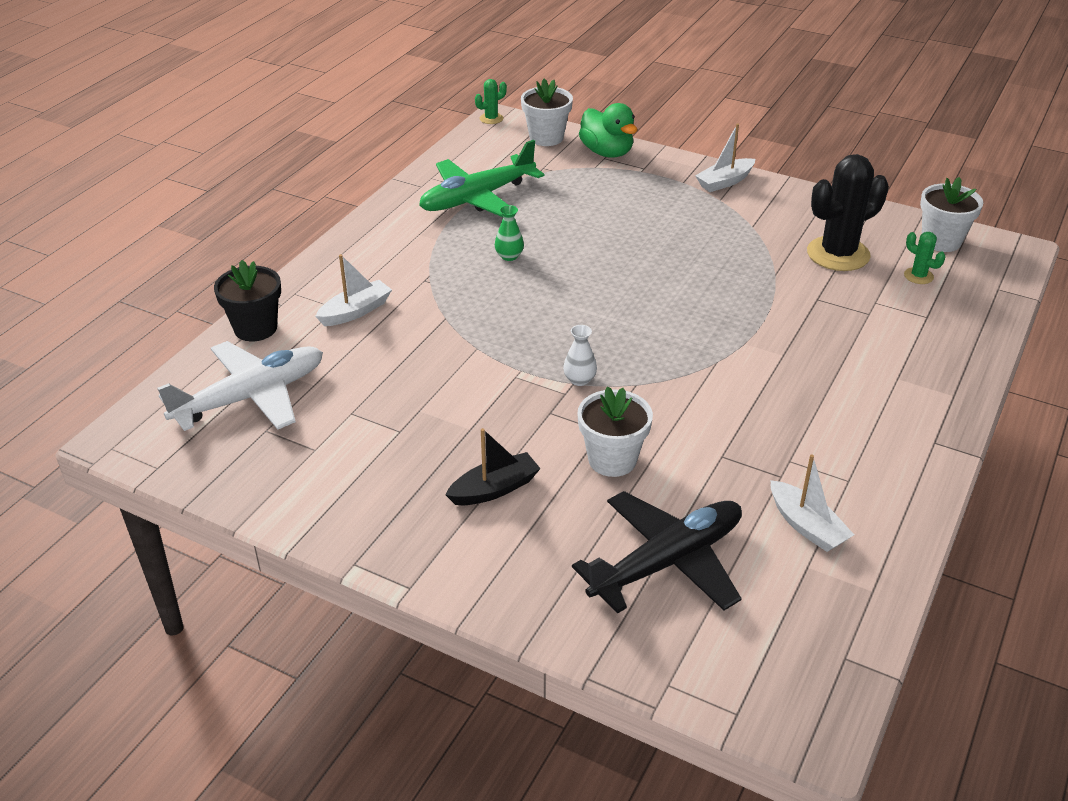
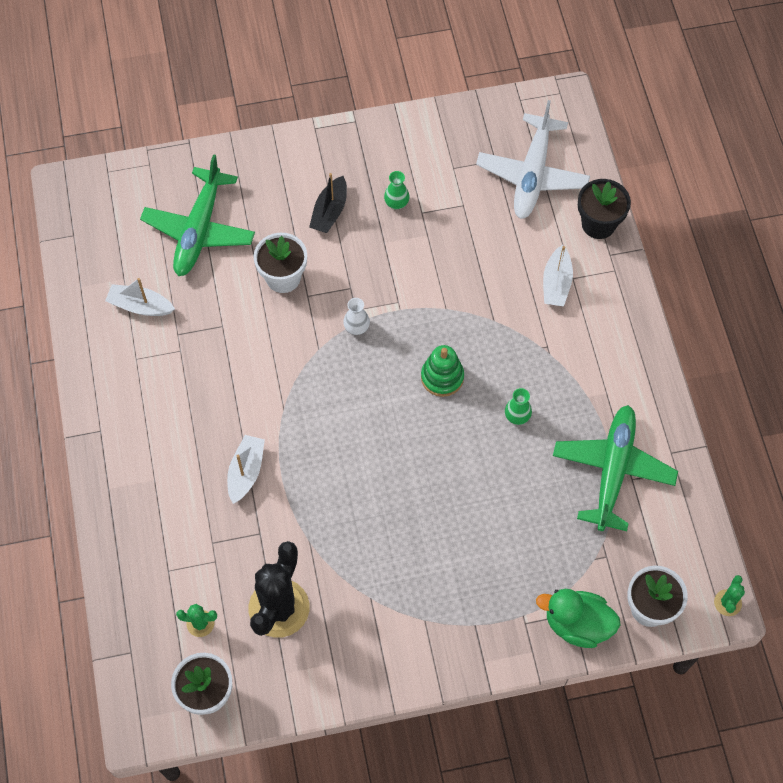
camera: 140 degrees right, 25 degrees up
(414, 454) = (396, 203): none -> green vase
(541, 307) = (442, 377): none -> green stacking toy
(667, 562) = (199, 230): black plane -> green plane
(725, 182) = (441, 654): white boat -> white boat (246, 472)

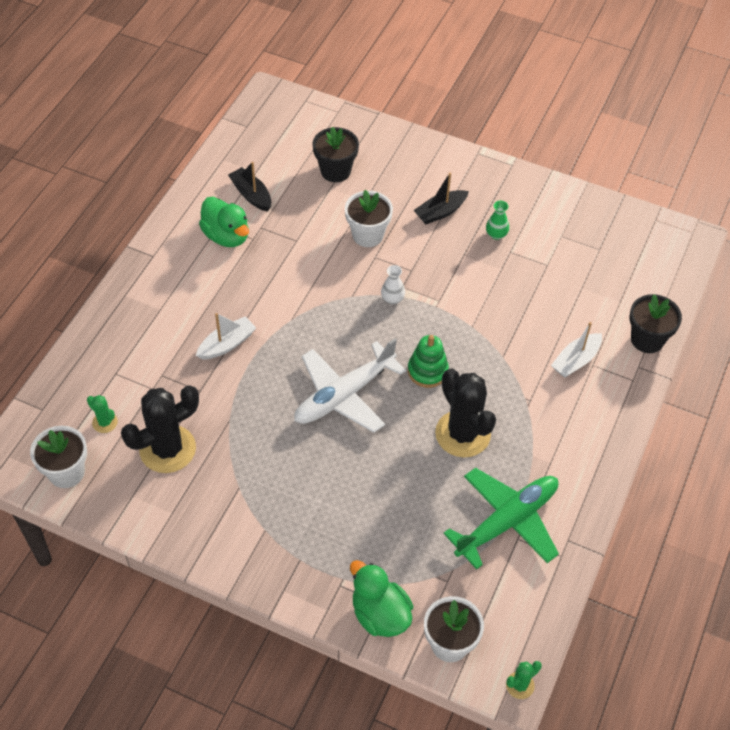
camera: 35 degrees right, 10 degrees down
(140, 306) = (251, 195): white boat -> black boat
(153, 364) = (226, 236): none -> green duck
(199, 230) = (335, 171): green plane -> black flower pot
(517, 416) = (462, 434): green vase -> black cactus
(532, 174) = (621, 275): white plane -> white plane (344, 395)

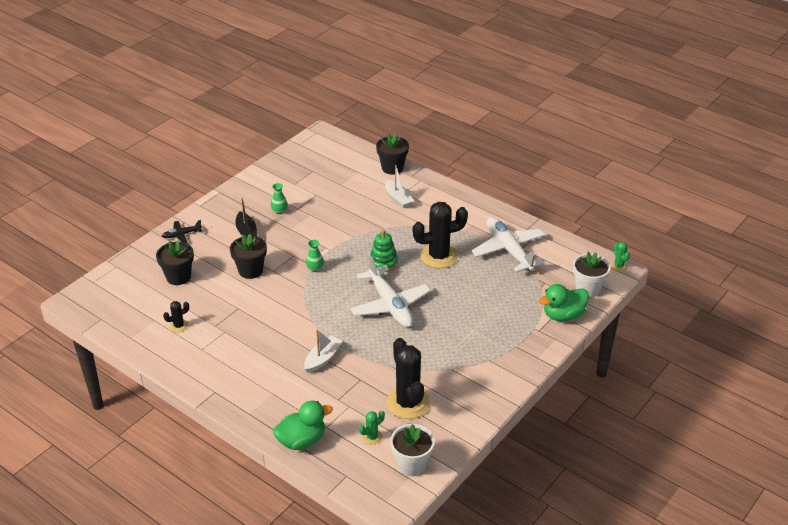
camera: 75 degrees left, 15 degrees down
(226, 236) = (215, 345): green duck -> green duck (302, 441)
(227, 344) = (322, 359): white boat -> white boat turned 60 degrees clockwise
(251, 195) = (179, 326): black boat -> black cactus
(368, 235) = (250, 270): white flower pot -> black flower pot
(392, 299) = (315, 268): white vase -> green vase
(414, 152) = (182, 235): none -> black plane
(507, 522) = (509, 250): green plane -> white plane

